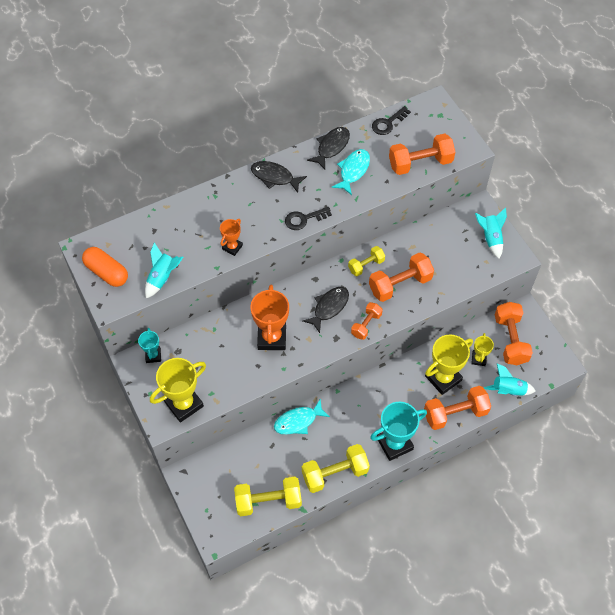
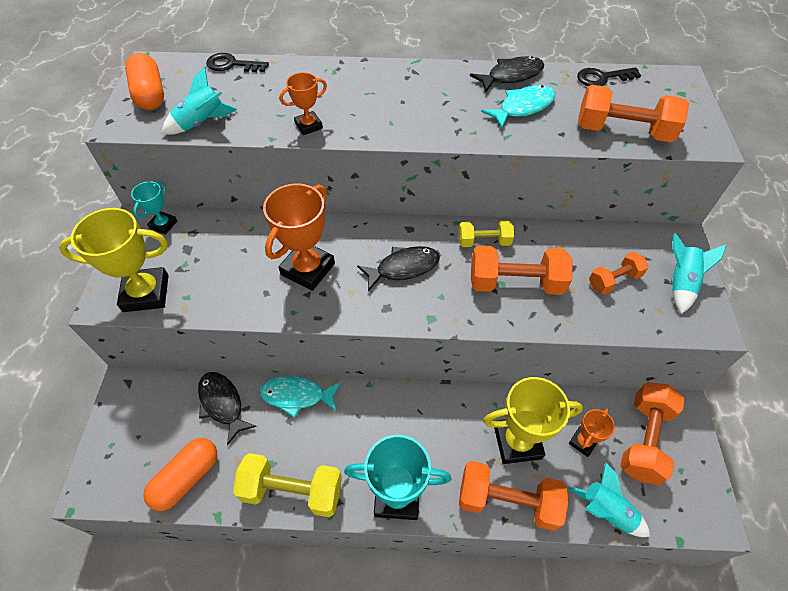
camera: 30 degrees right, 5 degrees down
(268, 501) = (186, 478): yellow dumbbell -> orange capsule
(275, 177) = (418, 79): black fish -> black fish (222, 404)
(304, 219) = (420, 132): black key -> black key (232, 65)
(366, 325) = (437, 311): orange dumbbell -> orange dumbbell (613, 280)
(478, 359) = (583, 442): yellow trophy -> orange trophy

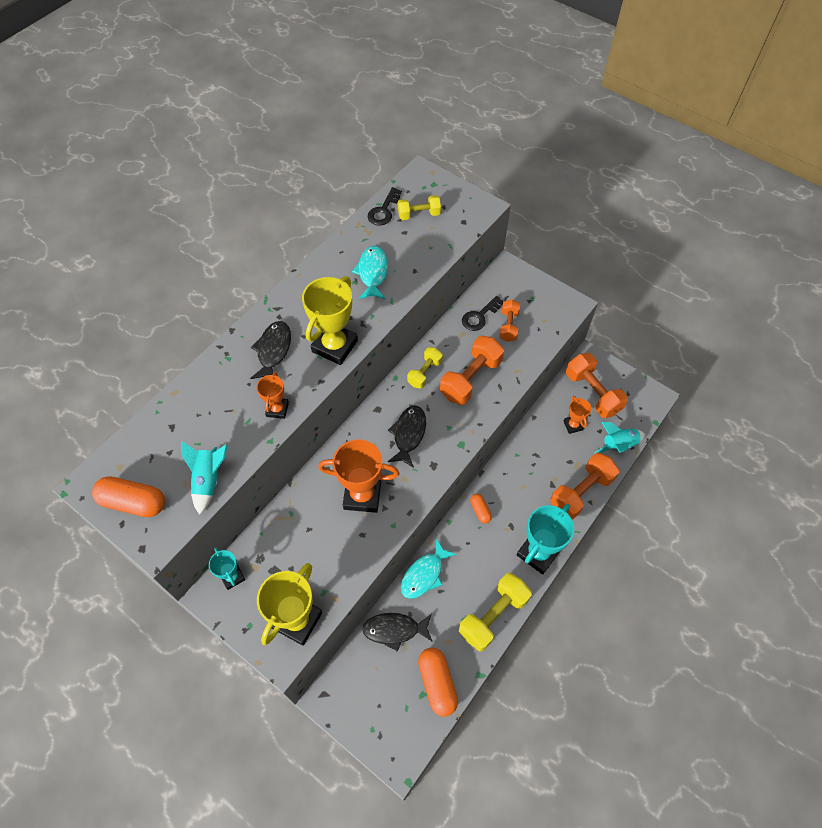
camera: 55 degrees left, 5 degrees up
(232, 65) = (150, 423): black key -> black key (479, 316)
(308, 269) = (362, 495): orange trophy -> orange trophy turned 60 degrees counterclockwise
(402, 406) = (480, 511): none -> orange capsule
(511, 76) = (335, 256): black fish -> black fish (273, 351)
(517, 442) = (549, 460): yellow trophy -> yellow trophy (334, 346)
(622, 131) = (439, 239): orange dumbbell -> none
(631, 102) = (419, 214): none -> yellow dumbbell
(680, 283) = (535, 295): turquoise rocket -> none

